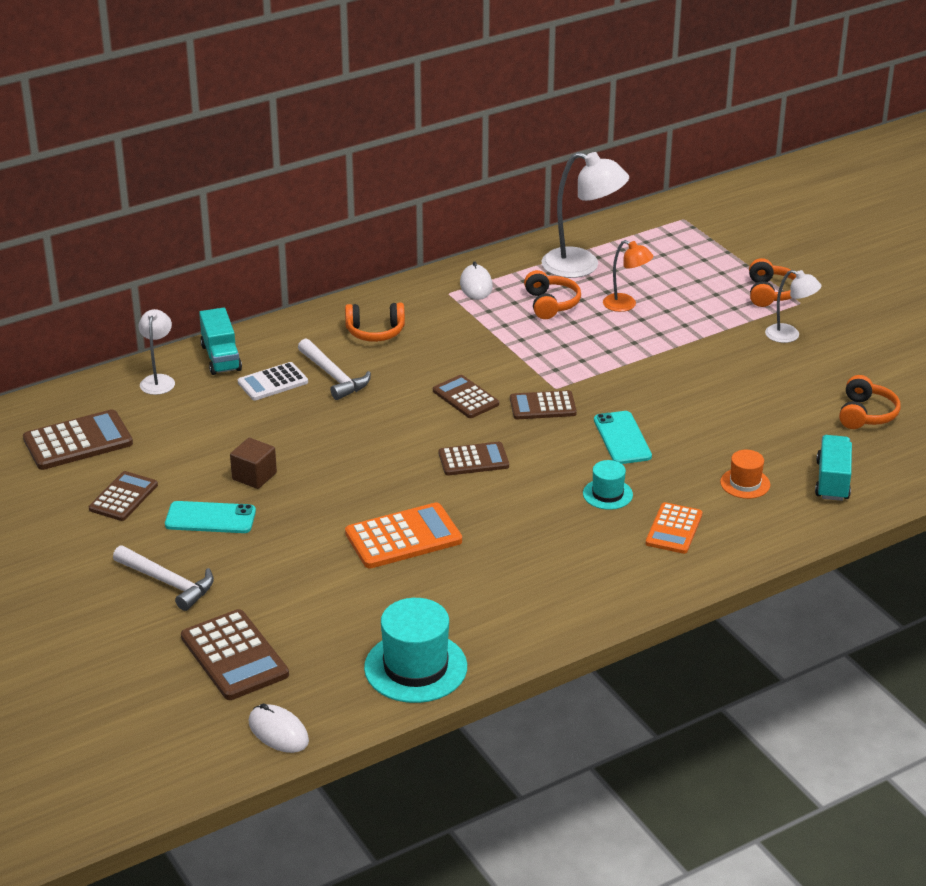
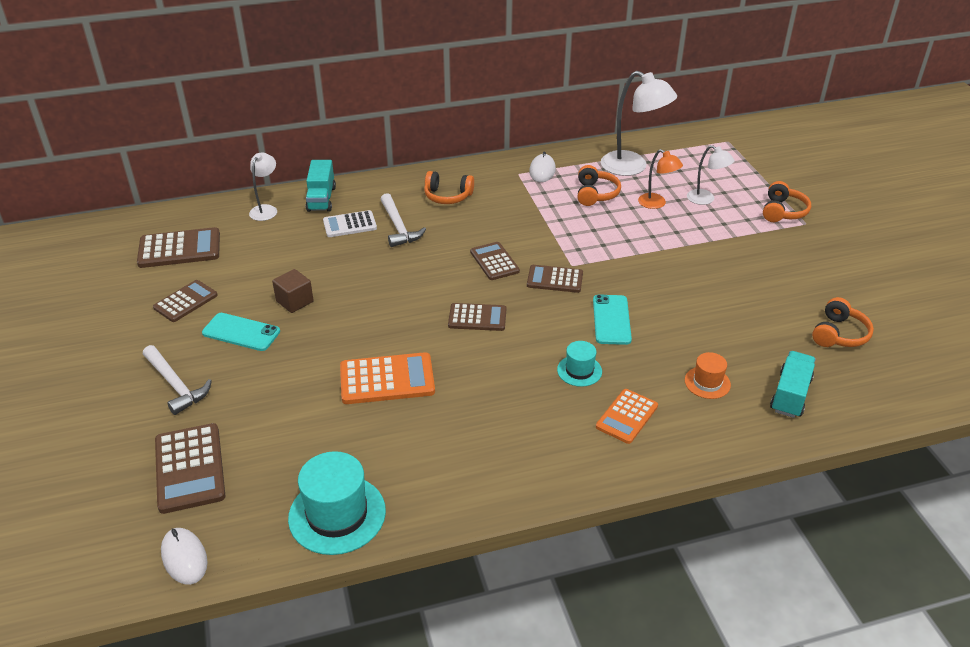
camera: 15 degrees right, 5 degrees up
(789, 335) = (788, 250): white lamp -> white lamp (705, 199)

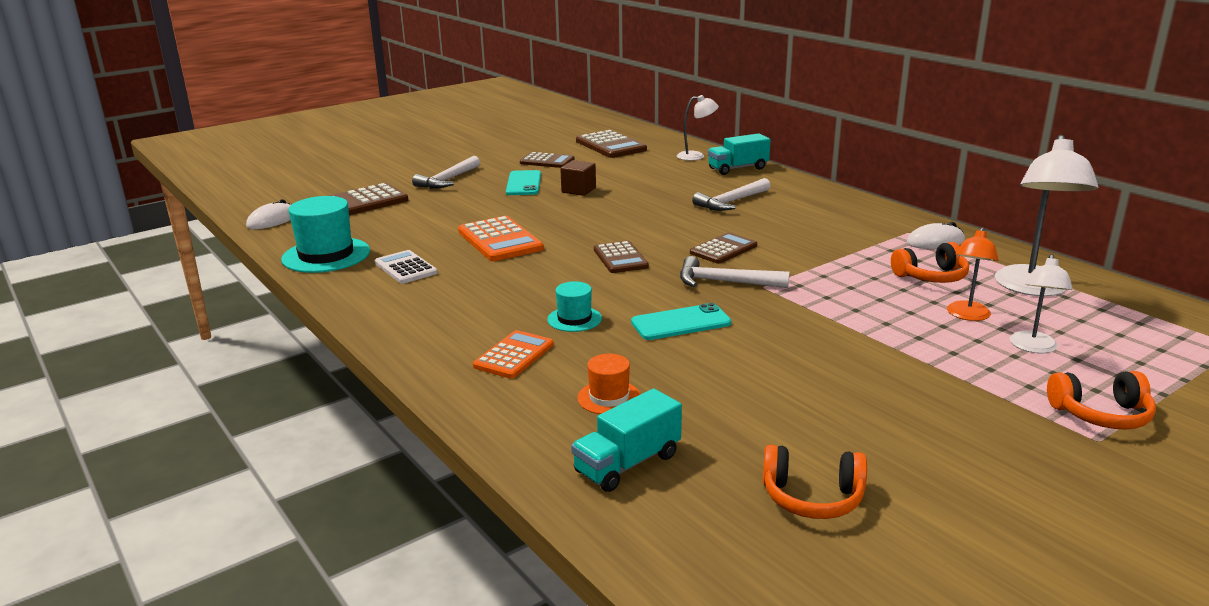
camera: 70 degrees right, 15 degrees down
(349, 225) = (711, 185): white calculator -> white calculator (405, 268)
(447, 196) = (813, 210): orange headphones -> none
(555, 279) = (725, 282): brown calculator -> white hammer
(627, 416) = (514, 355): orange calculator -> orange calculator turned 105 degrees clockwise
(790, 395) = (627, 463): turquoise truck -> turquoise truck turned 135 degrees clockwise

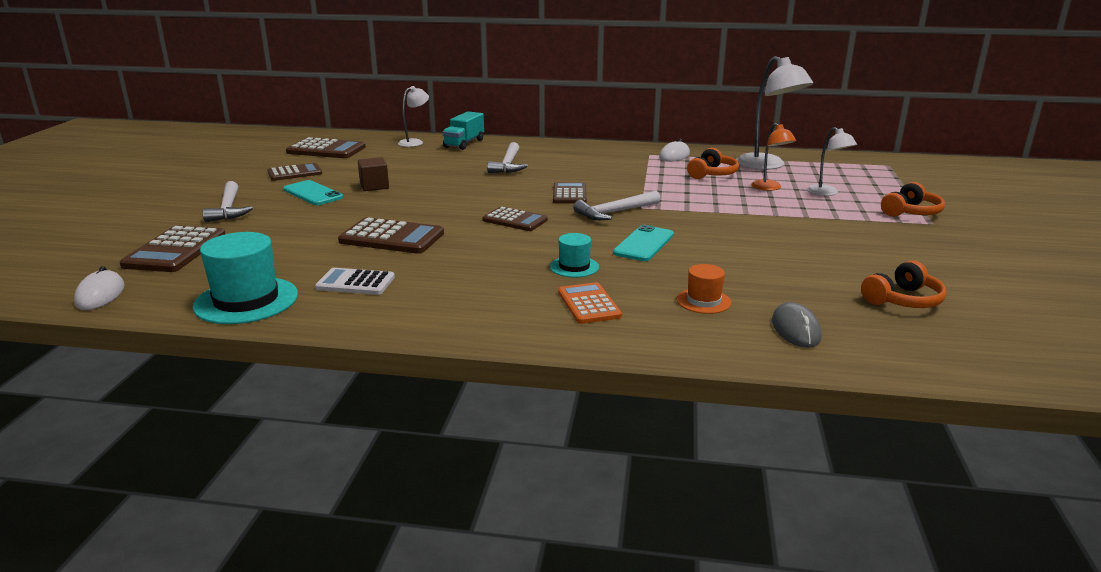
camera: 45 degrees left, 0 degrees up
(500, 240) = (392, 237): orange calculator -> brown calculator
(627, 463) = (795, 329): turquoise truck -> grey mouse

